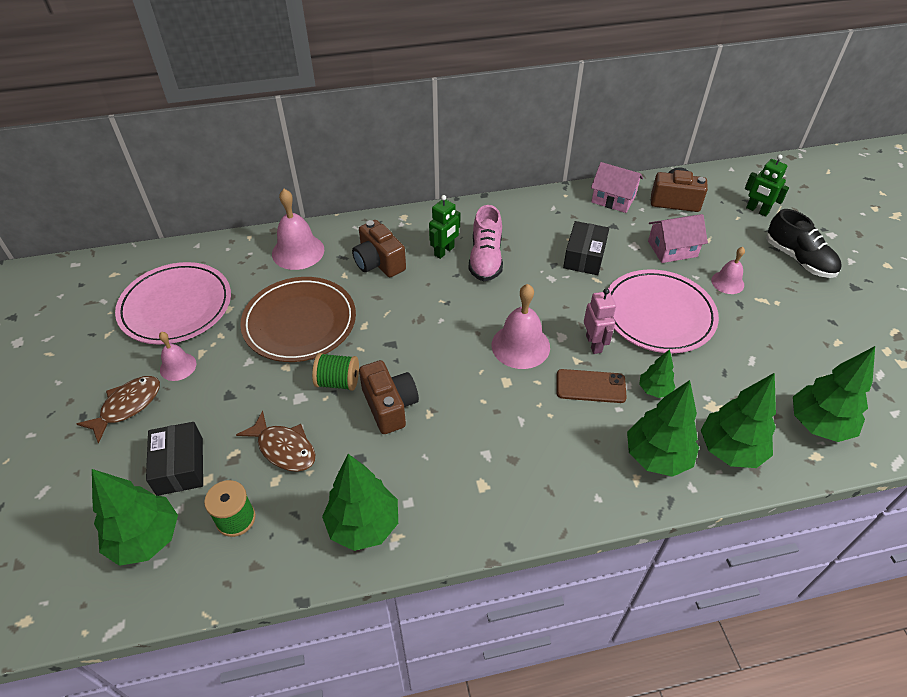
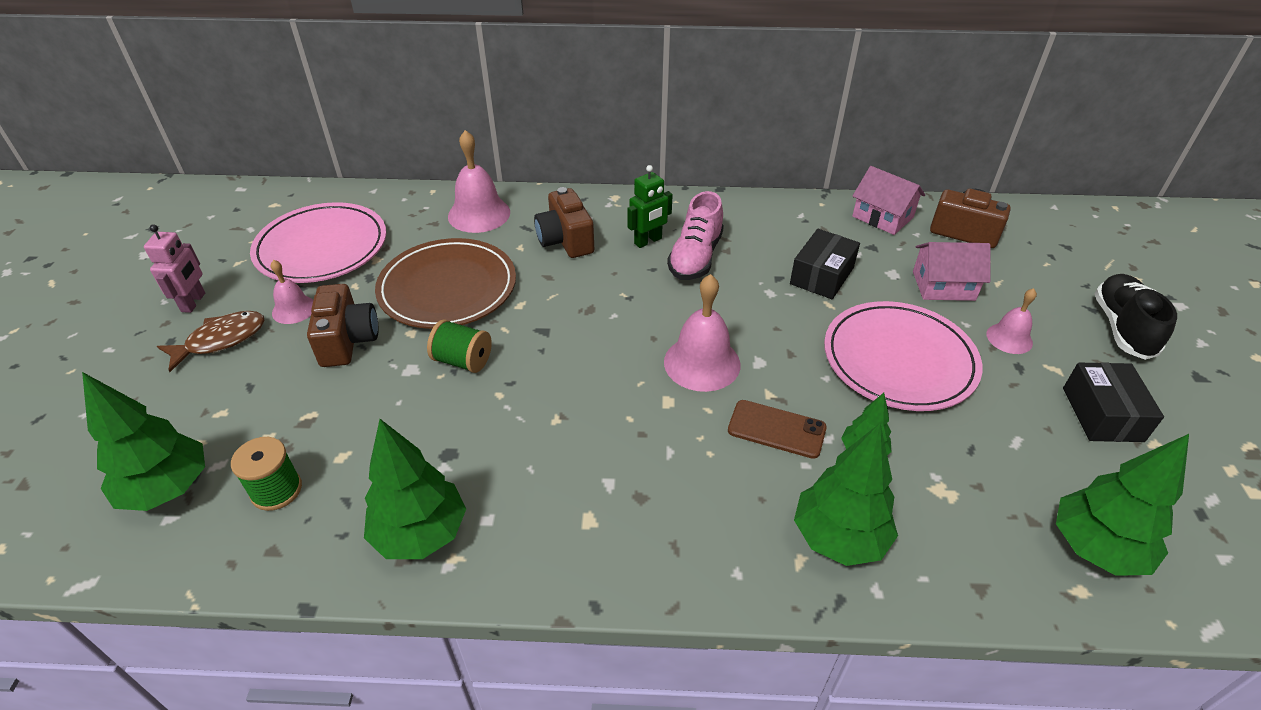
camera: 15 degrees right, 5 degrees down
(180, 466) = (244, 416): black box -> black box (1102, 414)
(284, 448) = (367, 422): brown fish -> none
(389, 406) = (512, 400): brown camera -> brown camera (347, 340)
(594, 344) = (799, 379): pink robot -> pink robot (194, 302)
(730, 450) = (949, 553): green tree -> none
(757, 210) = (1077, 260): green robot -> none
(798, 259) = (1122, 328): black shoe -> black shoe turned 150 degrees counterclockwise

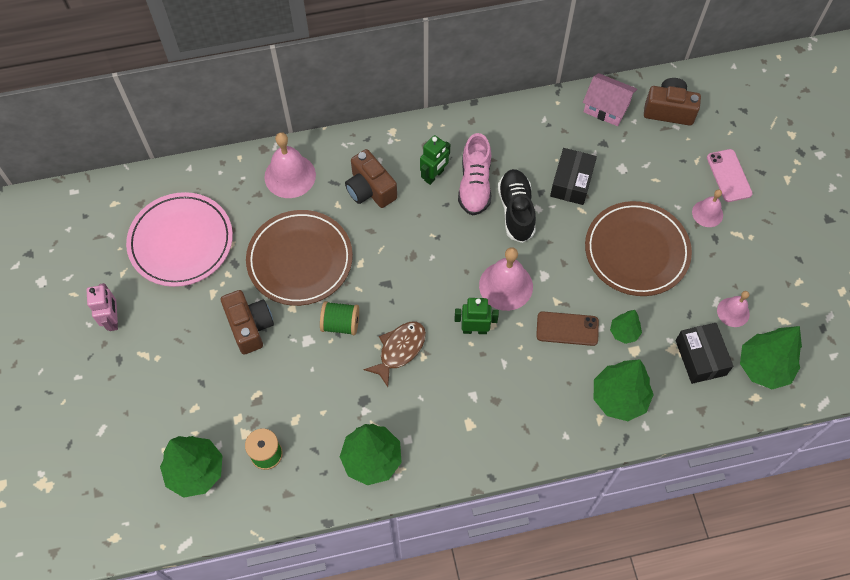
camera: 15 degrees left, 20 degrees up
(221, 340) = (156, 349): brown fish -> brown fish (399, 350)
(294, 309) = (194, 308): pink bell -> pink bell (733, 312)
(641, 403) = (474, 329): none -> green robot
(899, 360) = (636, 251): pink plate -> brown plate
(943, 286) = (659, 172): pink house -> none
(1043, 305) = (729, 175): none -> pink phone
(1102, 414) = (767, 266): black box -> black box (700, 357)
(1122, 328) = (781, 185): black shoe -> black shoe (516, 211)

